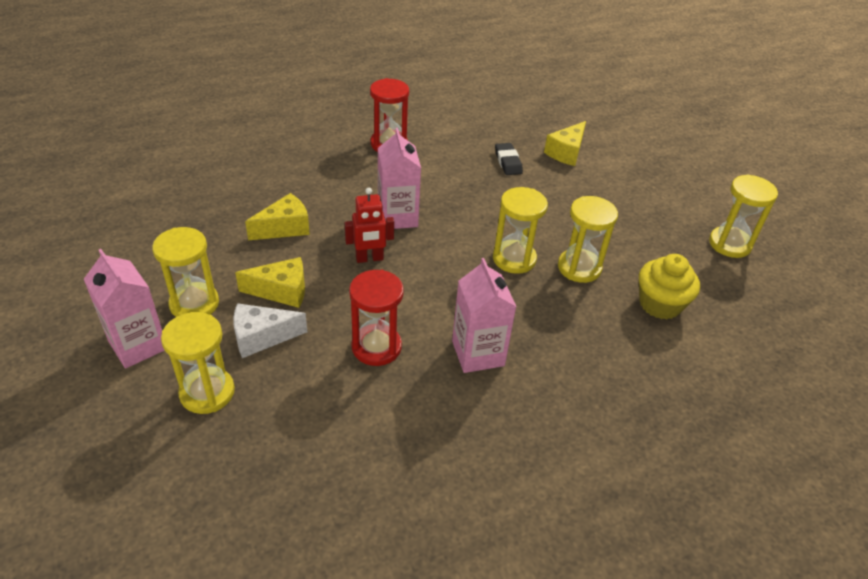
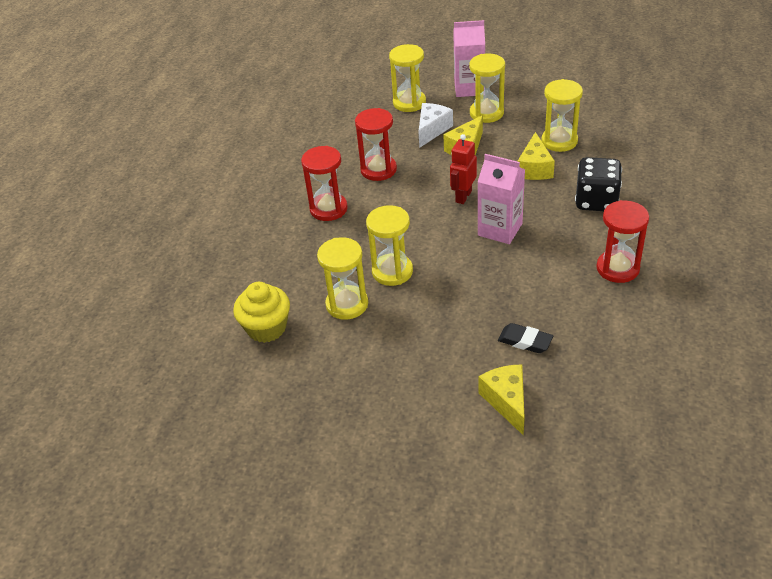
camera: 135 degrees right, 0 degrees up
(309, 177) = (596, 201): none -> black dice
(478, 353) = (328, 209): pink carton -> red hourglass
(729, 244) = (269, 434): yellow hourglass -> yellow hourglass (559, 141)

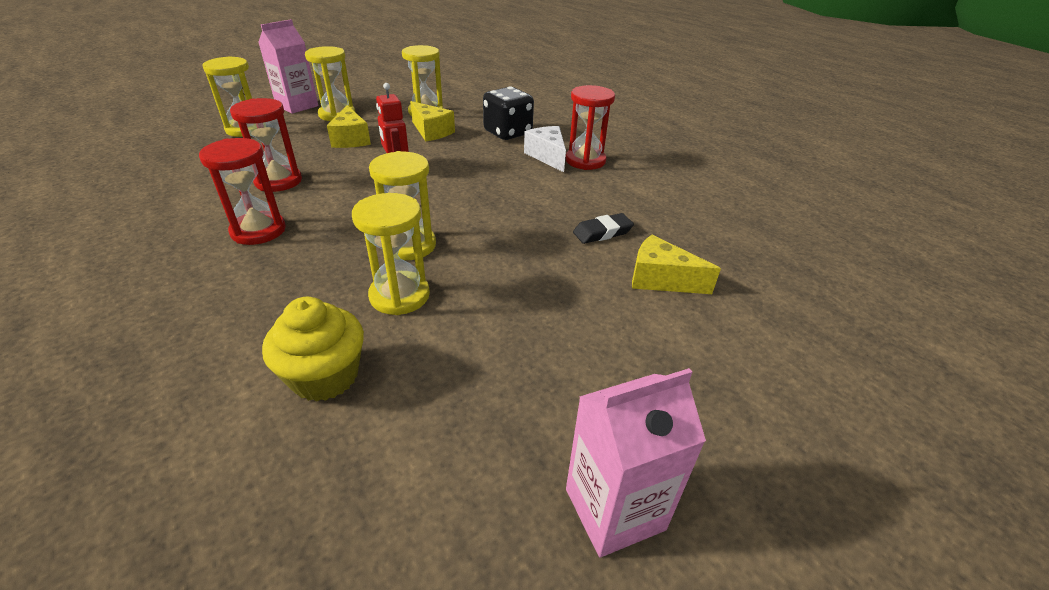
camera: 55 degrees left, 5 degrees down
(432, 130) = (298, 139): white cheese -> white cheese (547, 156)
(500, 229) = (463, 175): pink carton -> pink carton (614, 509)

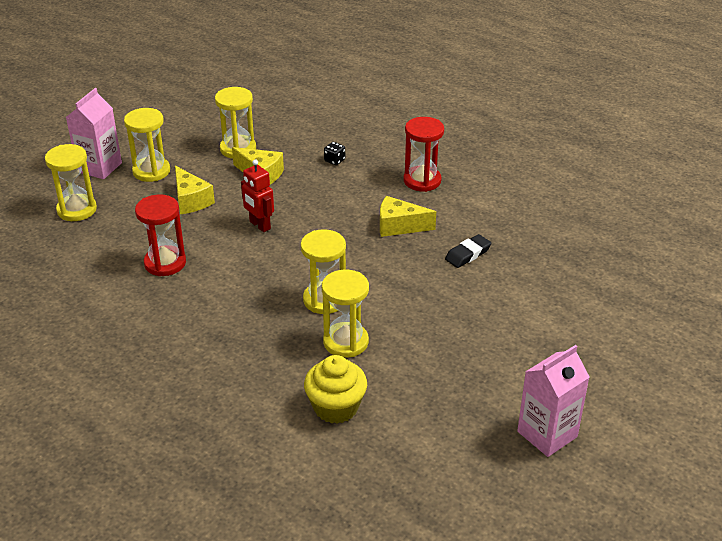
camera: 15 degrees left, 0 degrees up
(258, 231) = (193, 314): red hourglass -> none
(507, 133) = (334, 160): black dice -> black dice, size x0.44
(547, 156) = (386, 182): white cheese -> none
(660, 279) = (526, 286): yellow cheese -> yellow cheese (399, 226)

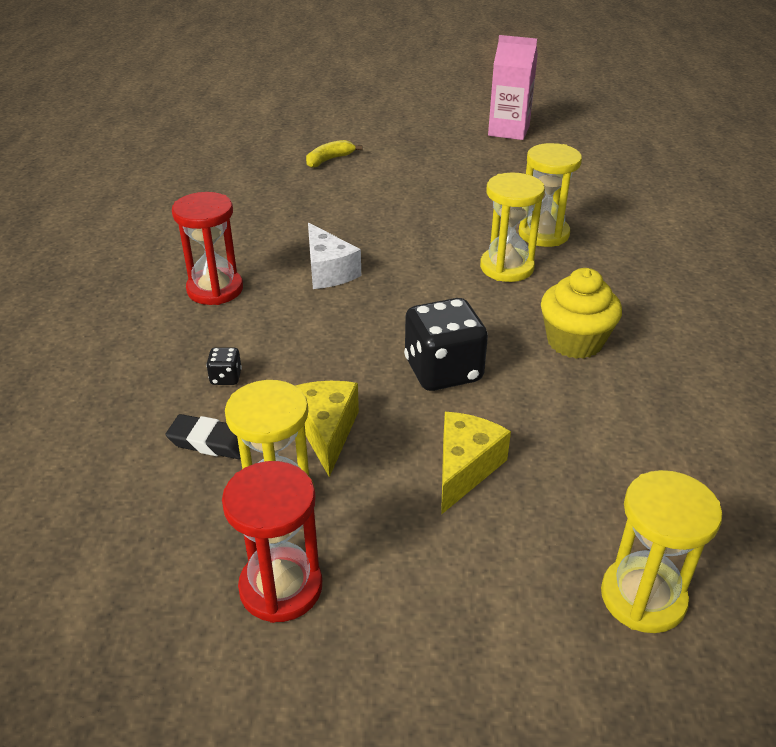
camera: 125 degrees left, 0 degrees up
(99, 167) = (510, 667): pink carton -> none
(151, 171) = (444, 573): yellow hourglass -> none
(165, 263) = (610, 410): red hourglass -> red hourglass (281, 587)
(259, 225) = (443, 371): red robot -> black dice
(336, 407) = (619, 210): yellow cupcake -> yellow cupcake (574, 341)
(399, 226) = (328, 271): yellow cheese -> white cheese
(468, 254) = (332, 218): black eraser -> black eraser (210, 442)
(571, 291) = (329, 160): none -> yellow banana

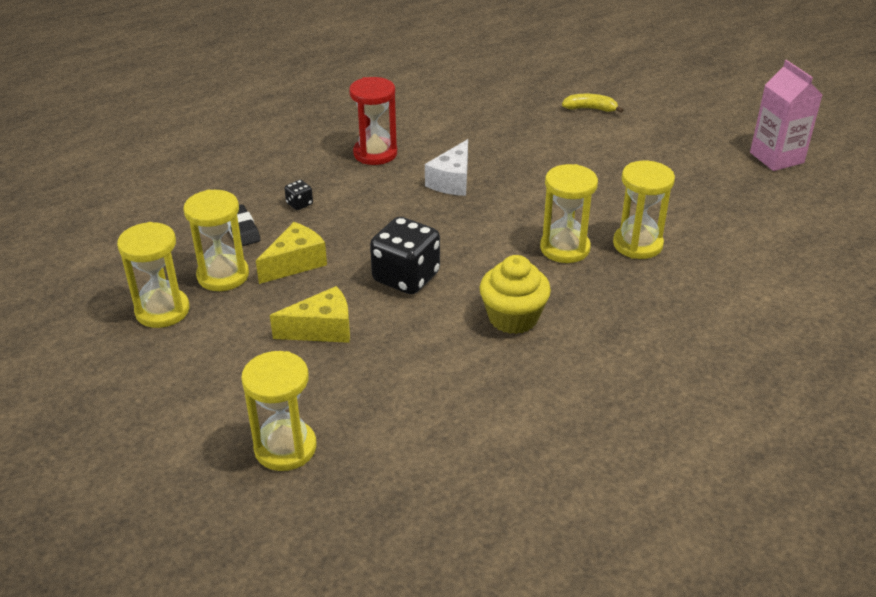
camera: 50 degrees right, 0 degrees up
(281, 587) = (162, 310): red hourglass -> yellow hourglass

